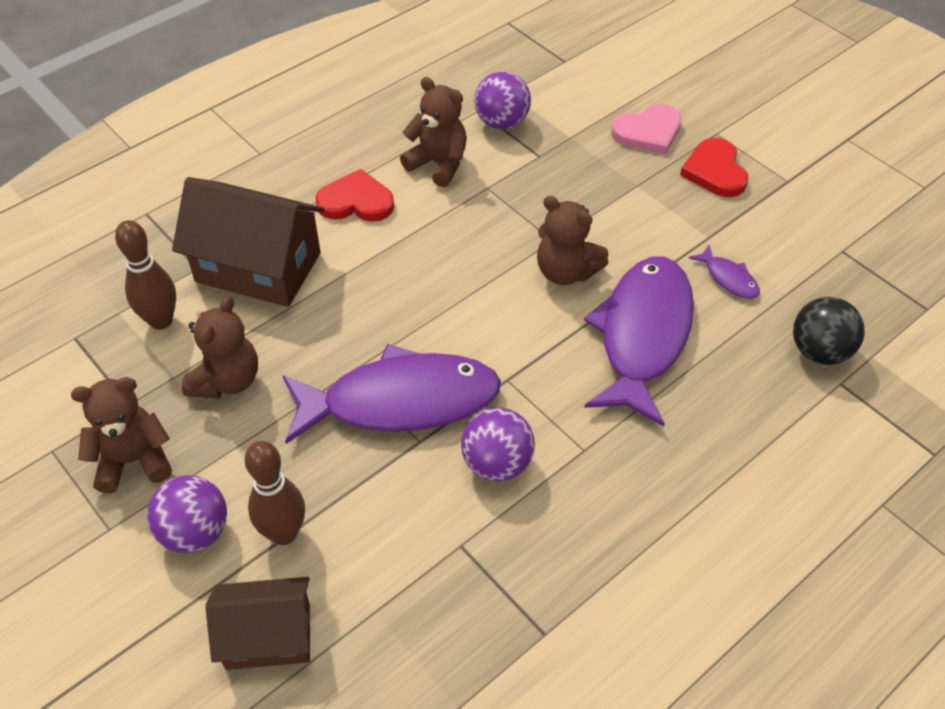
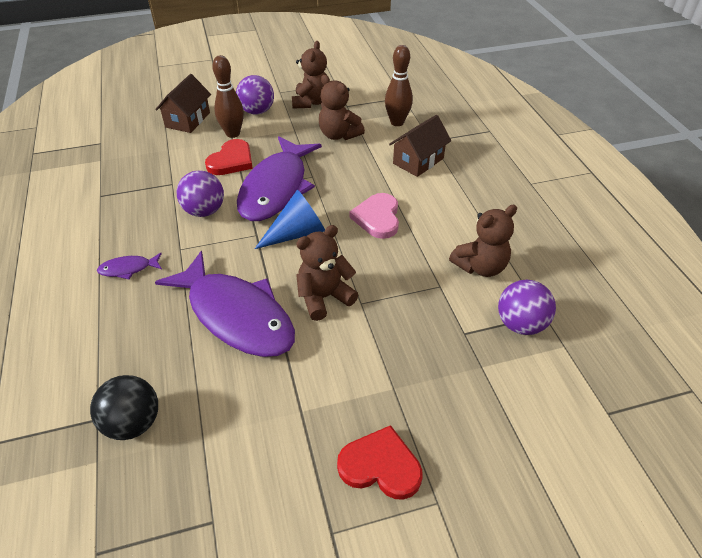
camera: 115 degrees right, 5 degrees down
(258, 267) = (418, 161): brown house -> brown house, size x0.63
(356, 201) = (458, 214): red heart -> red heart (231, 161)
(480, 338) = (297, 233): none -> blue cone
(648, 132) = (464, 435): pink heart -> pink heart (377, 218)
(728, 278) = (248, 400): purple fish -> purple fish (128, 269)

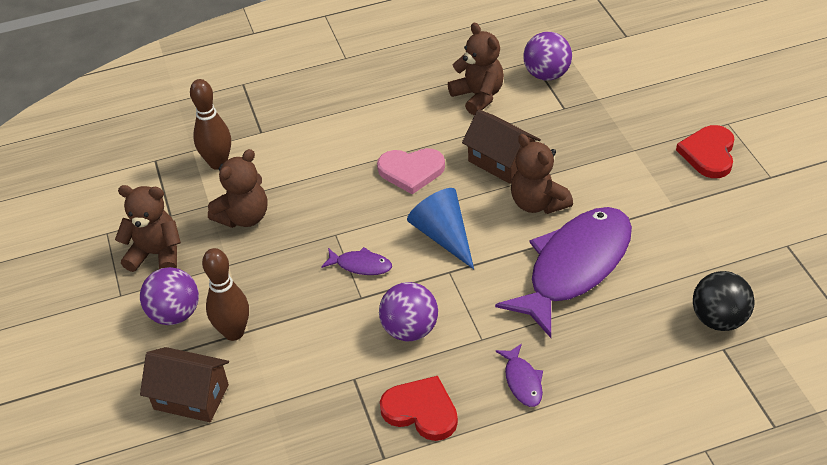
camera: 90 degrees left, 0 degrees up
(231, 161) = (301, 321): red heart -> red heart (421, 411)
(276, 188) = (360, 265): purple fish -> purple fish, size x0.40
(418, 161) = (304, 142): brown house -> brown house (501, 161)

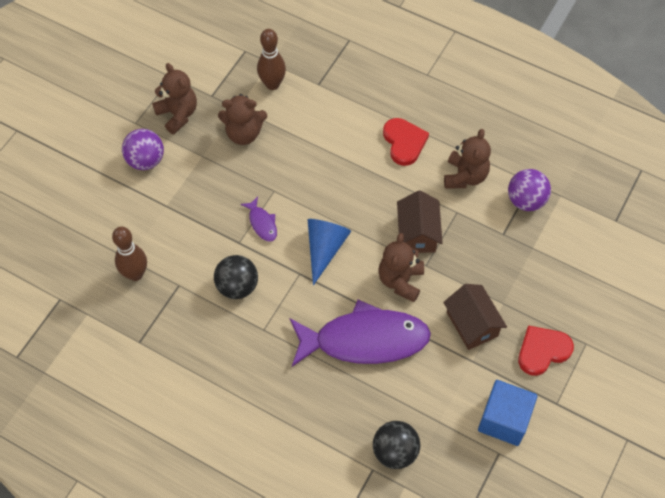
camera: 45 degrees right, 15 degrees up
(191, 397) = (99, 216): brown house -> brown house (472, 324)
(234, 332) = (158, 199): brown bowling pin -> brown bowling pin (135, 274)
(410, 329) = (237, 286): purple ball -> black ball
(411, 171) = (362, 190): pink heart -> none
(421, 411) = (185, 336): red heart -> red heart (404, 142)
(522, 381) = (251, 374): purple fish -> none
(755, 221) = (504, 420): none -> blue cube

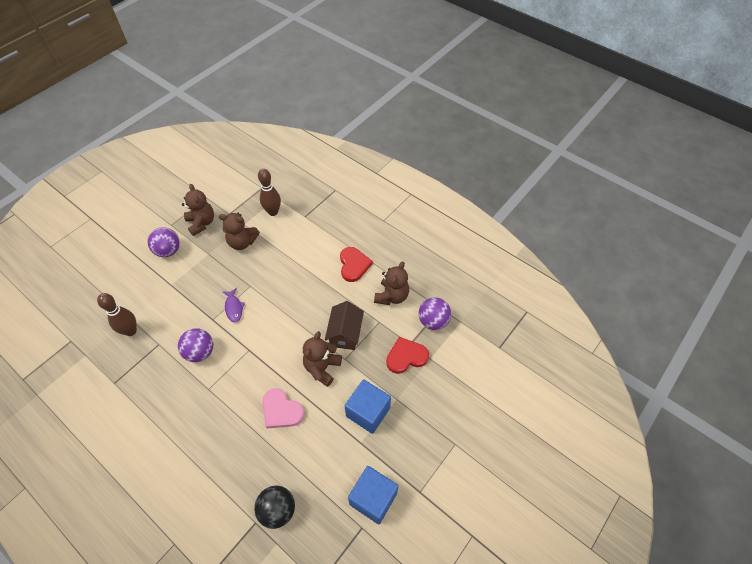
camera: 10 degrees right, 5 degrees down
(237, 286) = (200, 352): black ball -> purple ball
(325, 249) = (273, 334): blue cone -> none
(364, 340) = (281, 410): purple fish -> pink heart
(472, 324) = (368, 412): brown house -> blue cube
(542, 351) = (418, 444): red heart -> red heart (406, 357)

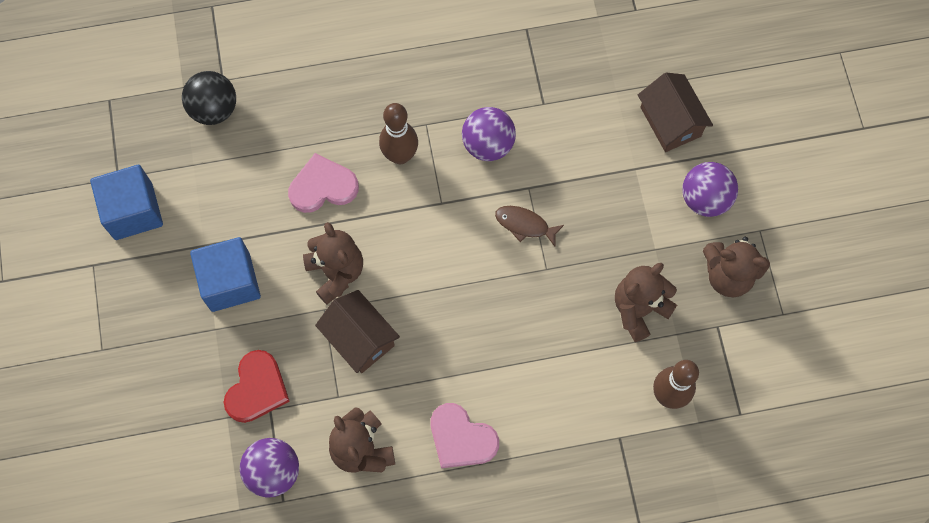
camera: 130 degrees right, 15 degrees up
(130, 331) = (593, 82): brown bowling pin -> brown bowling pin (400, 155)
(134, 286) = (670, 121): none -> brown house
(234, 308) = (525, 225): purple fish -> brown fish
(354, 265) = (461, 438): red heart -> pink heart

